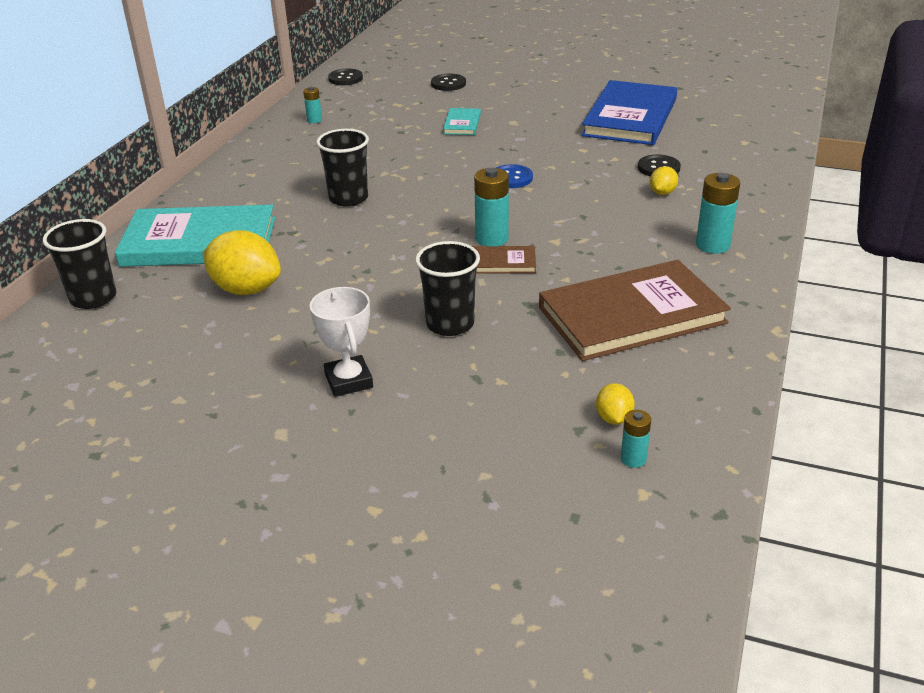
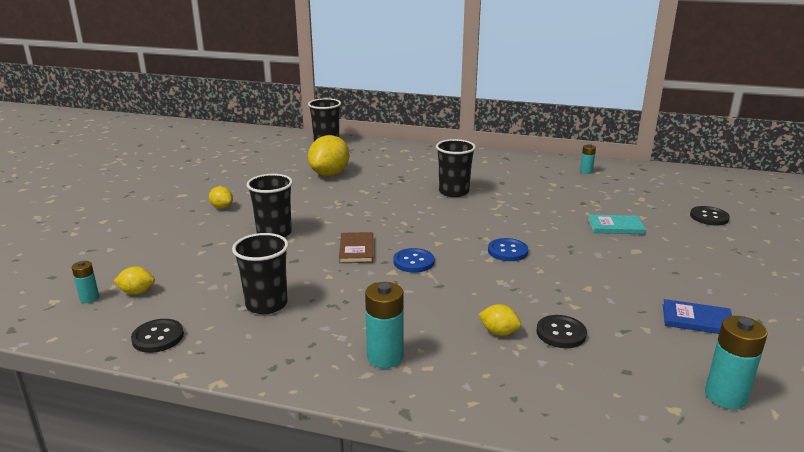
camera: 85 degrees right, 10 degrees down
(199, 242) = (387, 157): turquoise book -> none
(345, 78) = (682, 176): black button -> black button (158, 337)
(348, 381) = (222, 207): white trophy -> yellow lemon
(492, 239) = (394, 245): turquoise battery -> turquoise battery (725, 396)
(533, 228) = (413, 262): none -> blue button
(630, 117) = (697, 320): blue book -> blue book, size x0.44
(631, 315) = (266, 304): brown book -> black cup

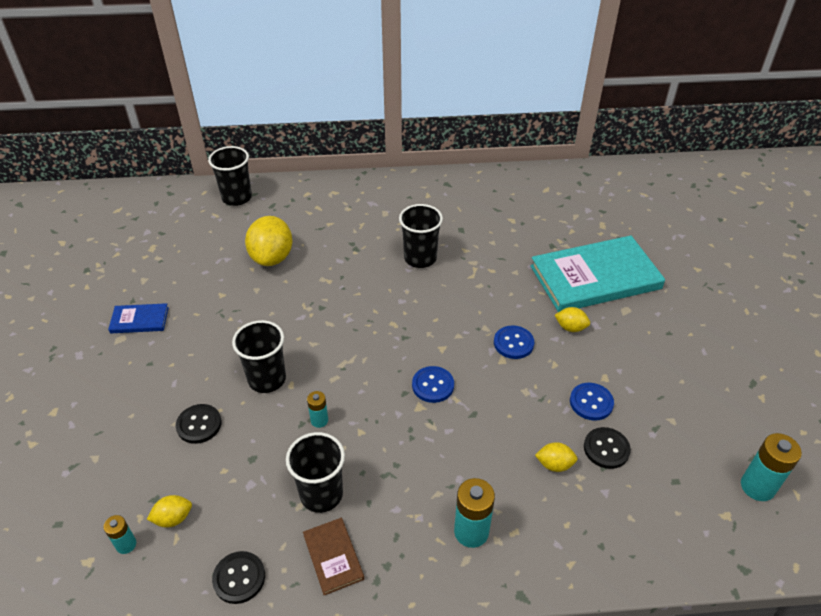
camera: 20 degrees left, 20 degrees up
(222, 207) = (182, 349): yellow lemon -> yellow lemon (570, 327)
(356, 250) = (367, 382): brown book -> brown book (333, 557)
(563, 300) = (591, 402): none -> blue button
(586, 171) = (535, 191): turquoise battery -> turquoise battery (319, 420)
(615, 226) = (595, 277): turquoise book -> turquoise book, size x2.26
(697, 320) = (707, 395): blue book -> blue book (139, 320)
(709, 217) = (670, 241): black button -> black button (199, 425)

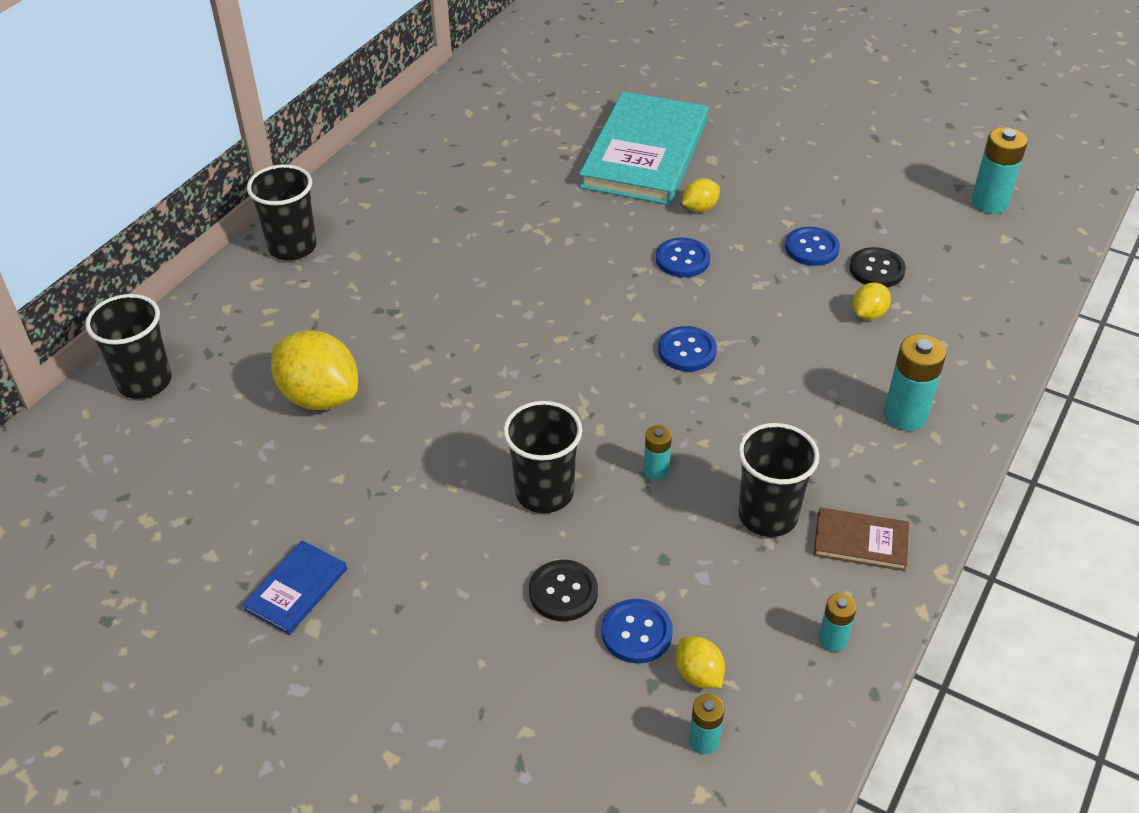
camera: 55 degrees left, 0 degrees up
(173, 518) = (698, 675): yellow lemon -> yellow lemon turned 45 degrees counterclockwise
(188, 473) = (636, 632): none -> blue button
(239, 578) = (832, 640): black button -> turquoise battery
(420, 258) = (473, 264): black cup -> black cup (292, 247)

